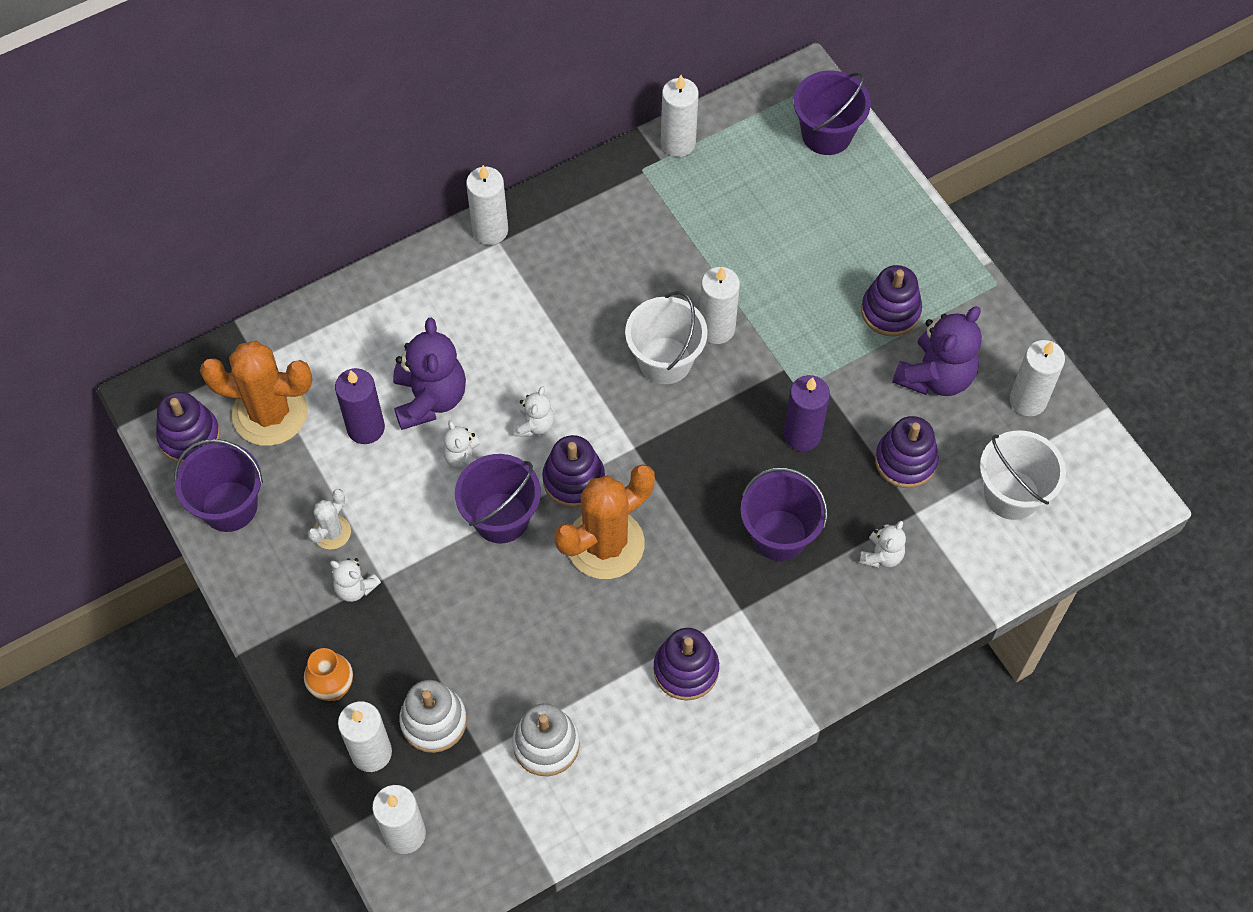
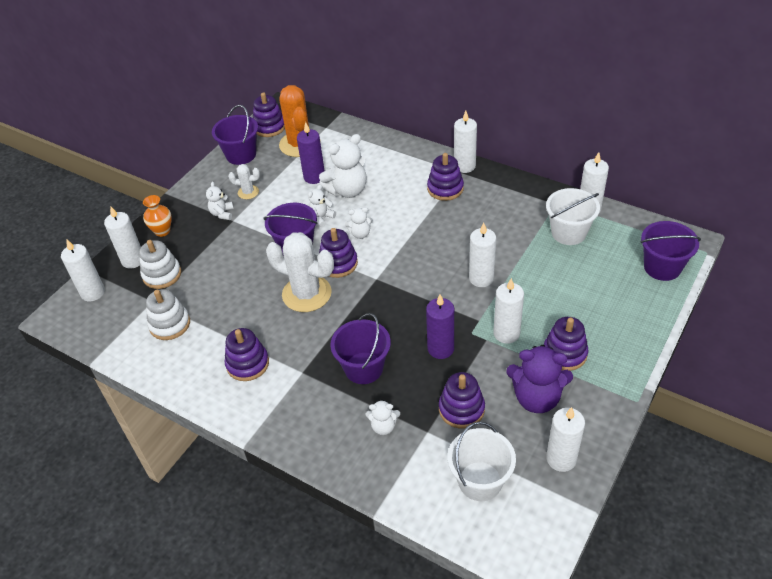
camera: 65 degrees right, 15 degrees down
(430, 399) = (347, 190): purple teddy bear -> white teddy bear
(519, 278) = (445, 188): none -> purple stacking toy
(605, 544) = (307, 294): orange cactus -> white cactus
(665, 360) = (442, 266): white bucket -> white bucket (568, 233)
(823, 352) = (506, 333): none -> white candle

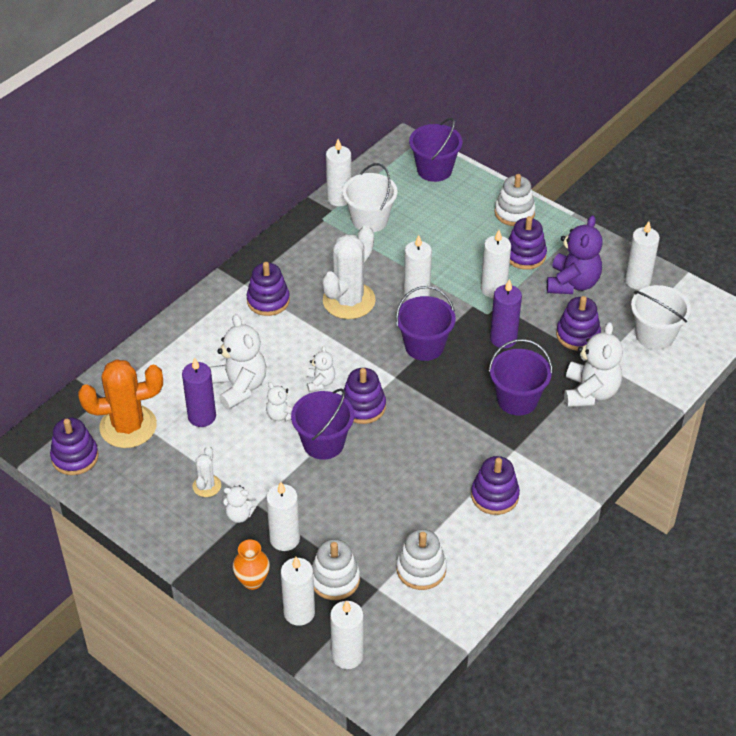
camera: 85 degrees left, 0 degrees up
(241, 155) = (124, 491): purple bucket -> purple bucket (424, 346)
(307, 294) = (403, 438): white cactus -> white cactus (349, 301)
(383, 426) = (590, 392): white teddy bear -> white teddy bear, size x1.90
(464, 166) = (235, 279): white candle -> white candle (284, 539)
(626, 337) = (514, 213): none -> white stacking toy

